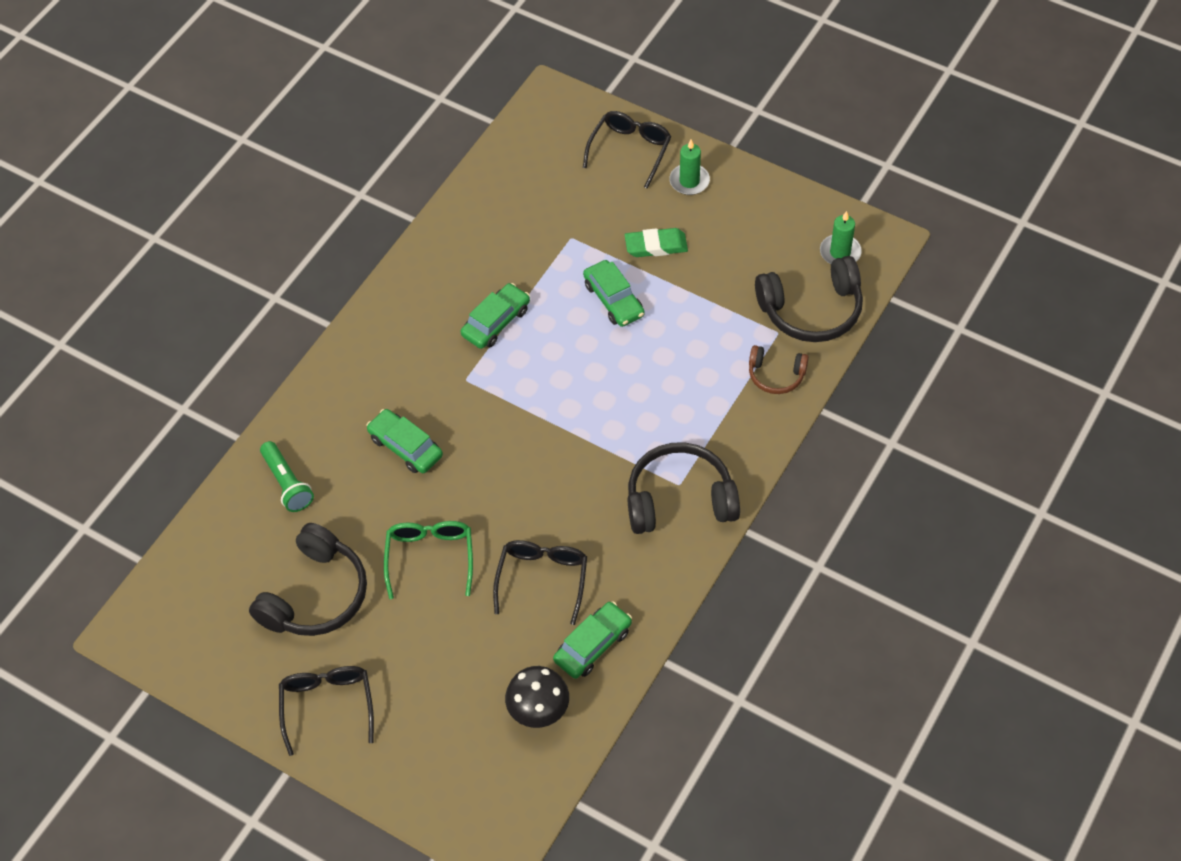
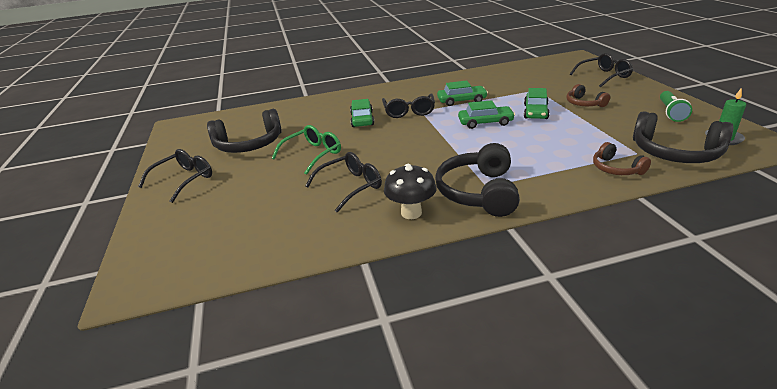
camera: 45 degrees right, 25 degrees down
(287, 484) = (299, 112): green flashlight -> green flashlight (671, 113)
(450, 391) = (409, 111): none -> black glasses
(538, 712) = (257, 239): black mushroom -> black mushroom (411, 213)
(593, 645) = (333, 227): green car -> green car (485, 122)
(656, 246) = (584, 103): green eraser -> brown headphones
(679, 499) = (479, 192): black headphones -> black headphones turned 120 degrees counterclockwise
(689, 181) = (631, 91): green candle -> none

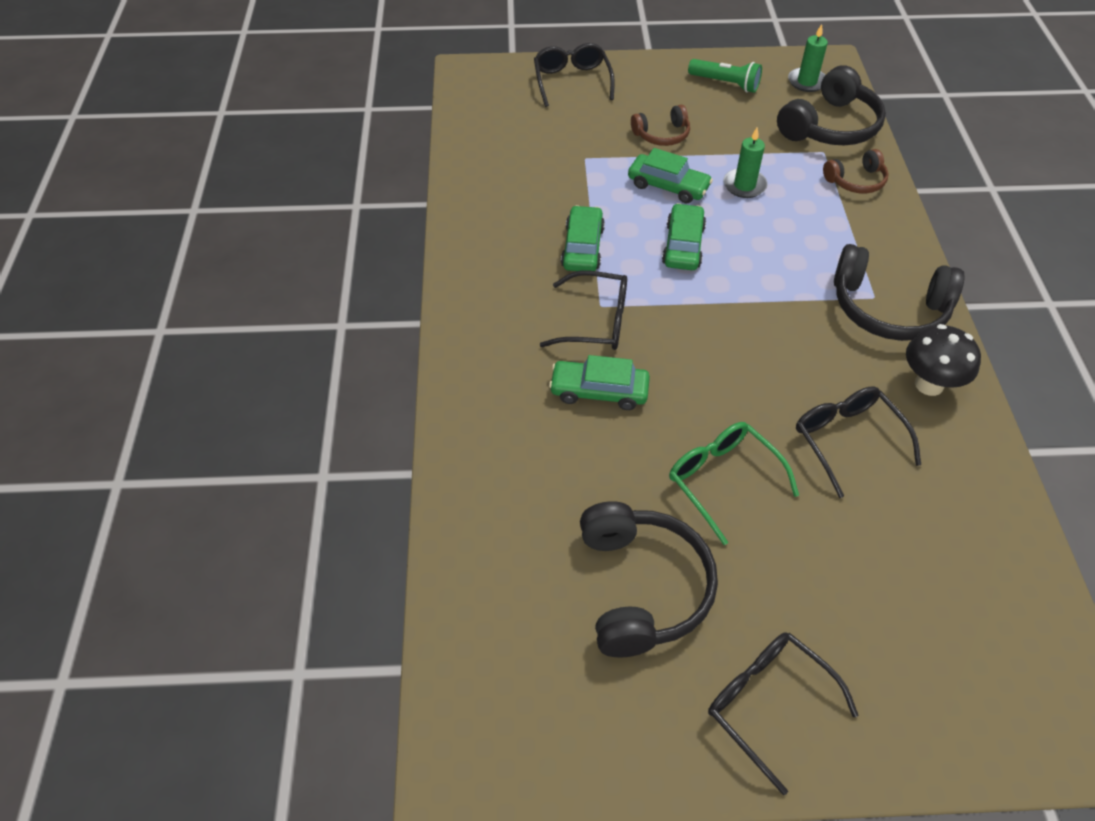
camera: 80 degrees left, 20 degrees up
(562, 132) = (744, 185): none -> green candle

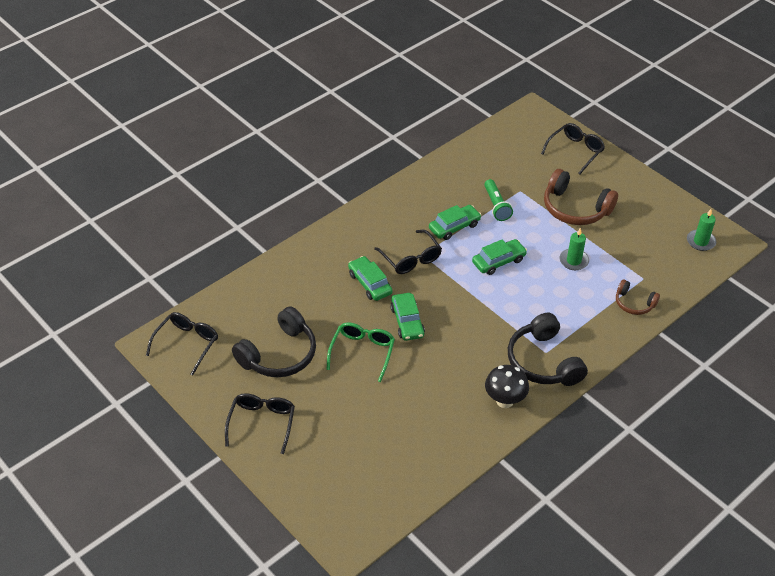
camera: 50 degrees right, 5 degrees down
(662, 135) = (575, 208): brown headphones -> brown headphones, size x1.80
(668, 186) = (536, 232): green car -> green car (407, 321)
(725, 84) = (653, 210): green flashlight -> green flashlight (496, 206)
(830, 126) = (670, 271): black headphones -> none
(847, 441) = (433, 385): black glasses -> black glasses (186, 344)

